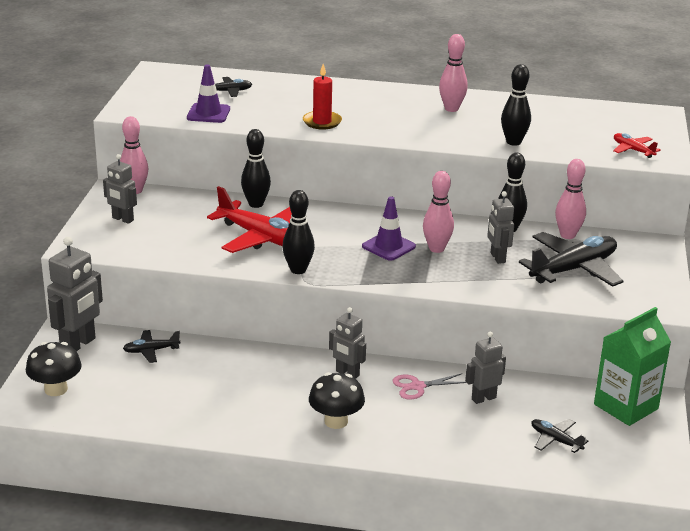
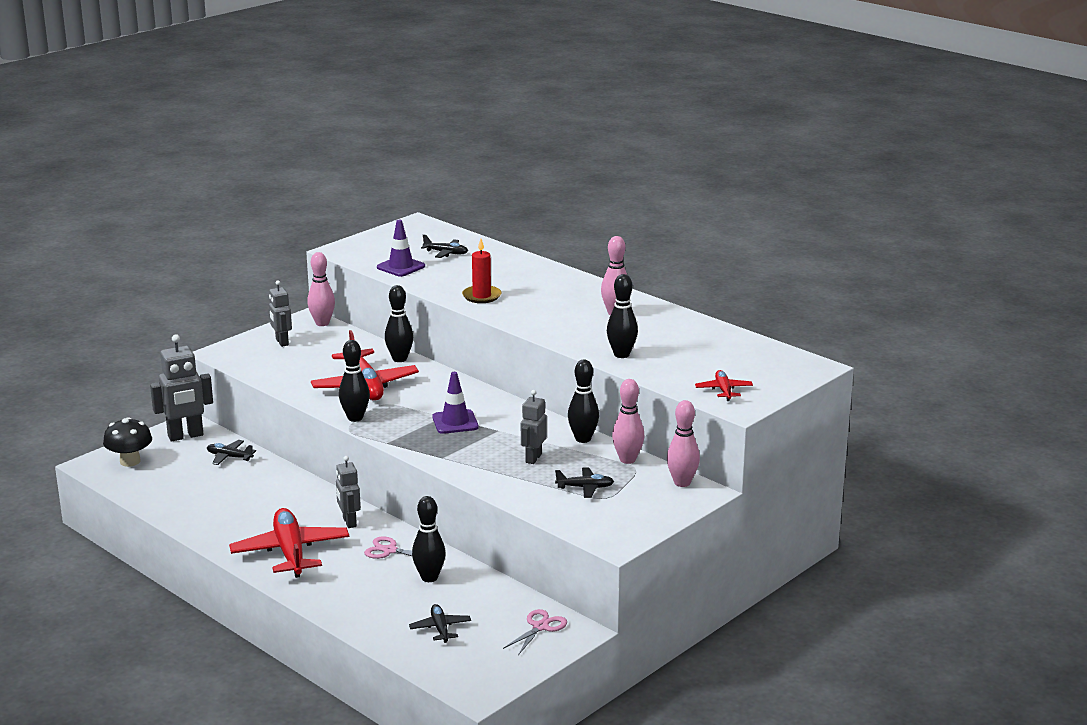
camera: 35 degrees right, 5 degrees down
(336, 421) = (290, 552): black mushroom -> red plane
(436, 249) = (492, 436): pink bowling pin -> pink bowling pin (682, 483)
(483, 398) = (429, 577): grey robot -> black bowling pin
(573, 269) = (585, 488): black plane -> black plane, size x0.49
(626, 406) = (540, 627): green carton -> pink scissors

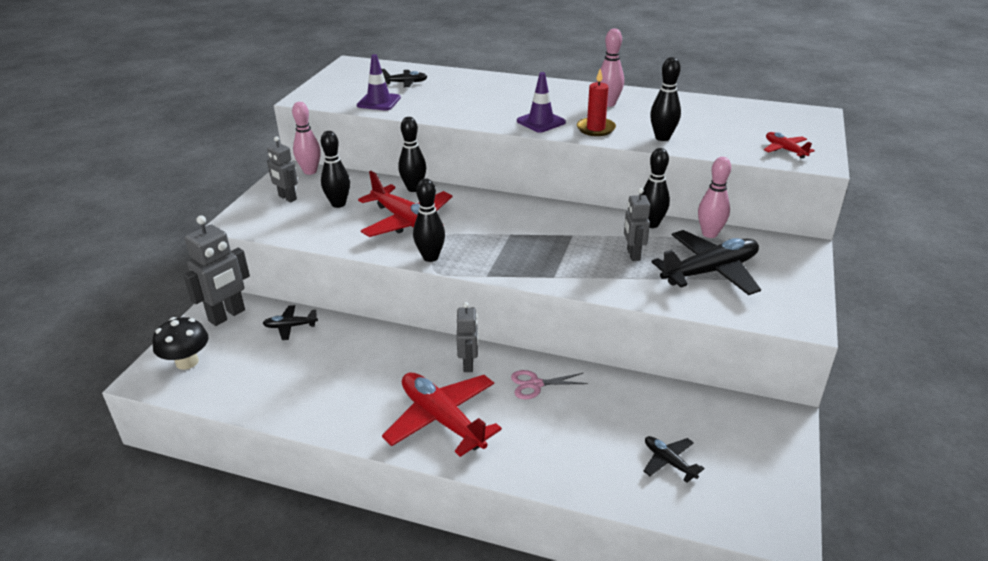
camera: 25 degrees left, 10 degrees up
(349, 522) = (468, 364): grey robot -> grey robot turned 135 degrees counterclockwise
(429, 577) = (600, 403): black bowling pin -> black bowling pin (338, 204)
(455, 422) = (526, 237): purple traffic cone -> purple traffic cone (541, 122)
(481, 296) = (480, 113): red candle -> red candle (595, 129)
(540, 627) = (752, 425): pink scissors -> none
(585, 488) = (710, 271): black plane -> black plane, size x2.05
(682, 483) = (778, 243): pink bowling pin -> none

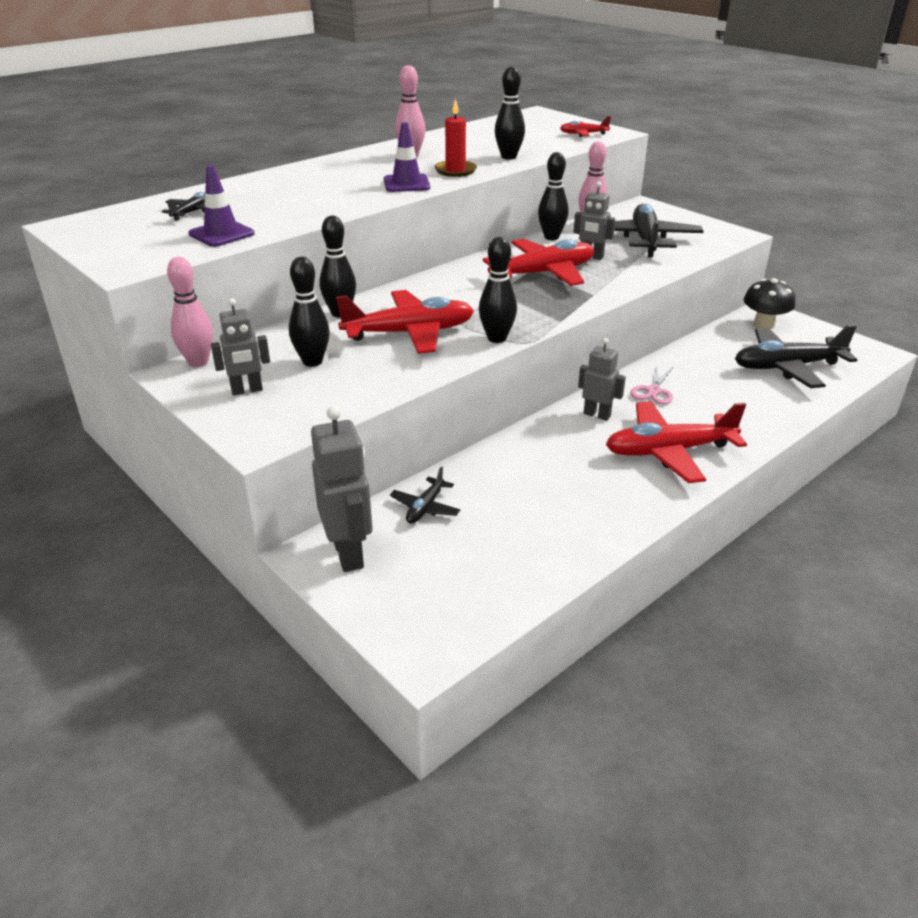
camera: 60 degrees left, 0 degrees up
(187, 362) = (421, 608): black mushroom -> black mushroom (764, 324)
(569, 242) = (543, 273): none -> red plane
(669, 462) = (787, 367): black plane -> black plane, size x2.05

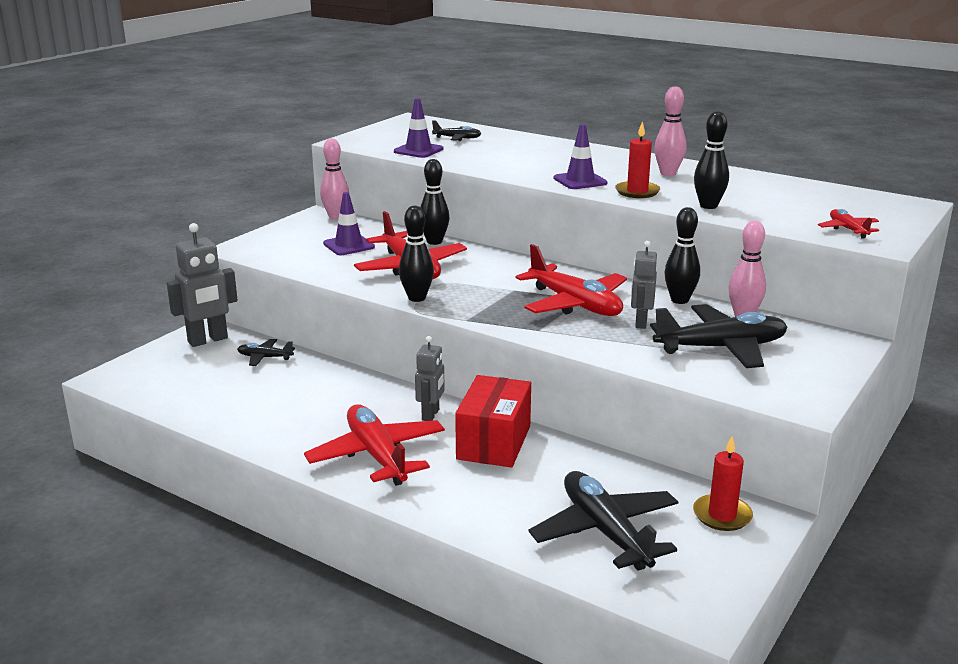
camera: 75 degrees right, 10 degrees down
(247, 390) = (300, 235): grey robot -> none
(312, 361) = (349, 245): black bowling pin -> purple traffic cone
(653, 391) = (494, 442): pink scissors -> red box
(764, 324) = (722, 515): black mushroom -> red candle

